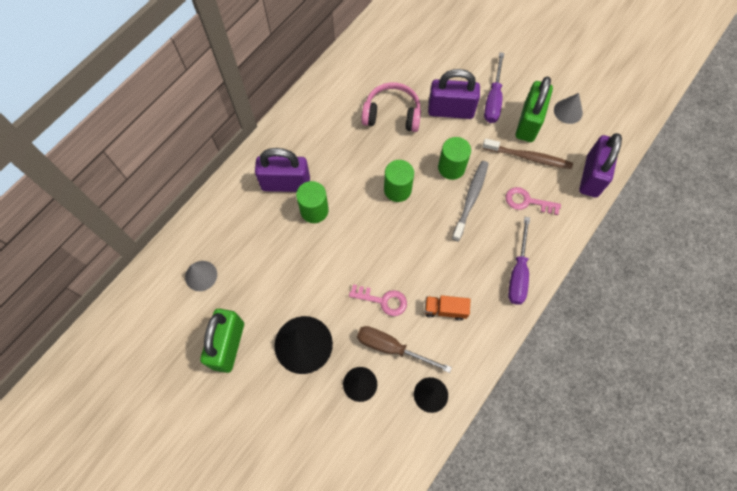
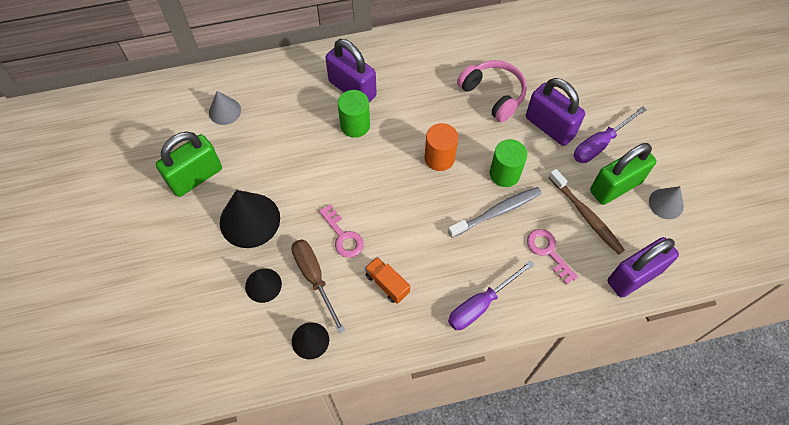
camera: 40 degrees right, 5 degrees down
(397, 189) = (439, 158): green cylinder -> orange cylinder

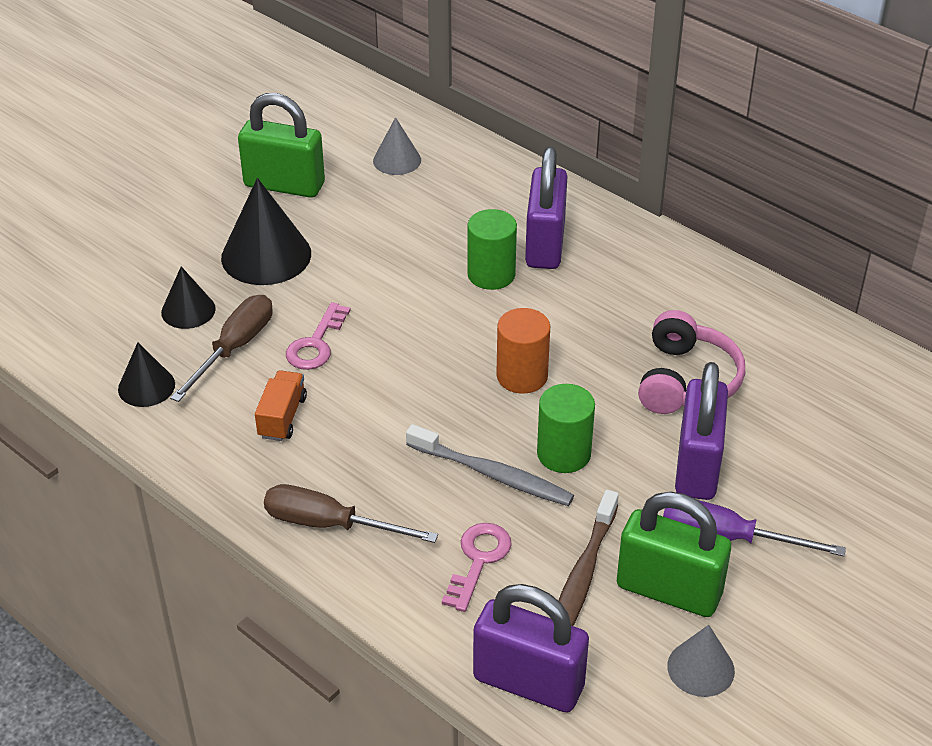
camera: 55 degrees right, 20 degrees down
(480, 304) = (329, 524): purple screwdriver -> brown screwdriver

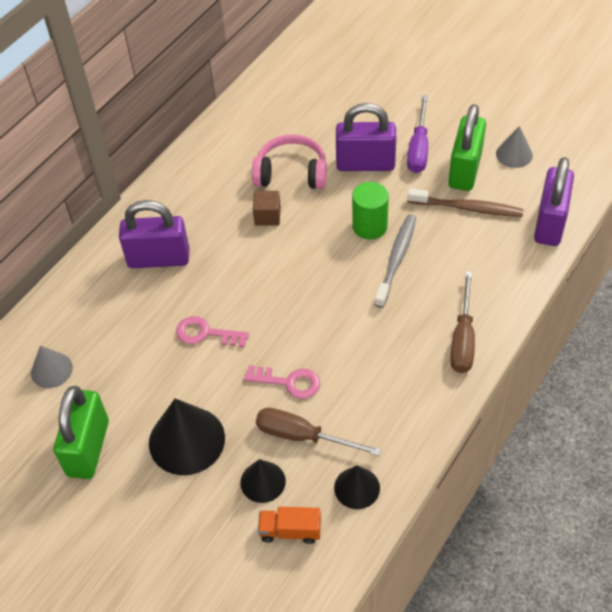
camera: 95 degrees left, 10 degrees up
(282, 417) = (370, 387): orange truck -> orange truck (290, 531)
(478, 560) = (469, 257): pink key -> pink key (206, 333)
(491, 274) = (196, 286): green cylinder -> none
(522, 376) = (302, 255): orange cylinder -> none
(602, 348) = (267, 216): none -> brown cube

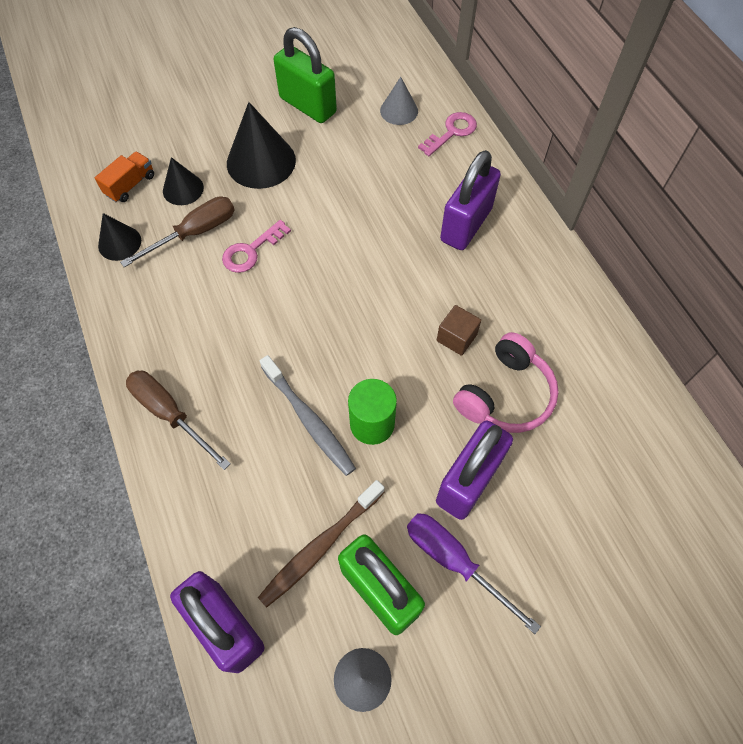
camera: 120 degrees right, 10 degrees up
(206, 333) = (351, 219): pink key -> pink key (452, 132)

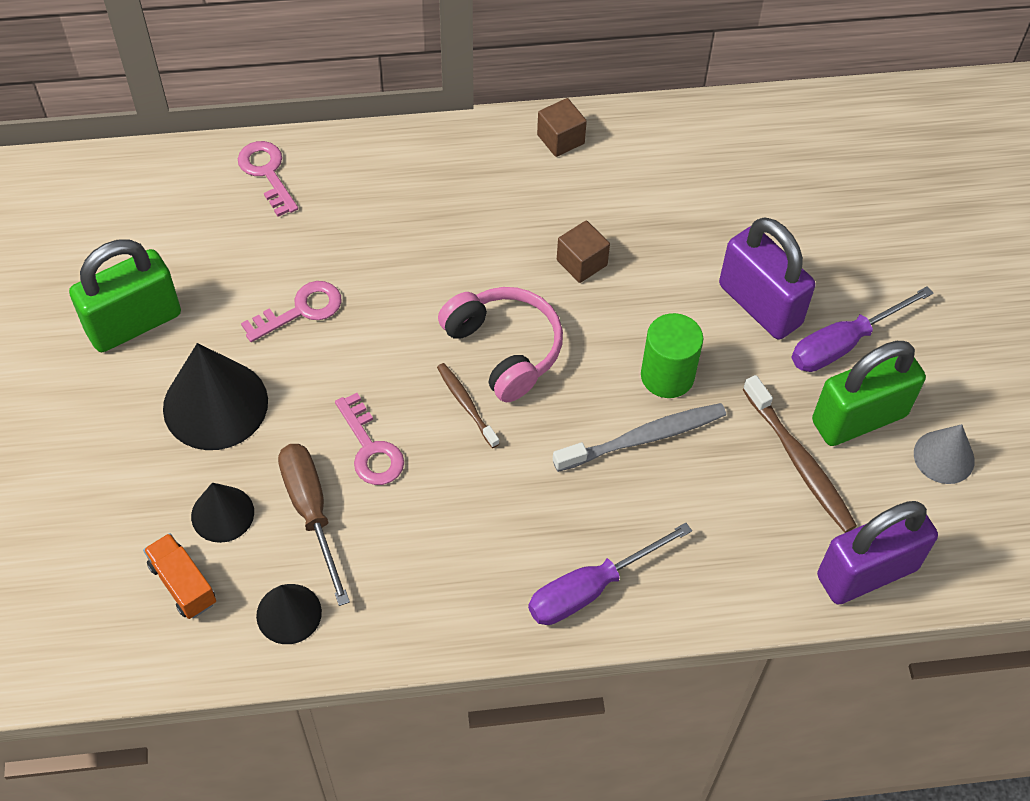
camera: 75 degrees left, 5 degrees down
(170, 414) = (590, 589): brown screwdriver -> purple screwdriver
(303, 296) = (466, 404): none -> brown toothbrush
(348, 182) = (301, 310): none -> pink key
(399, 111) = (199, 219): grey cone -> none
(466, 225) = (424, 204): purple padlock -> none
(505, 395) = (669, 240): pink headphones -> pink headphones (504, 349)
(570, 293) = (560, 139): none -> brown cube

